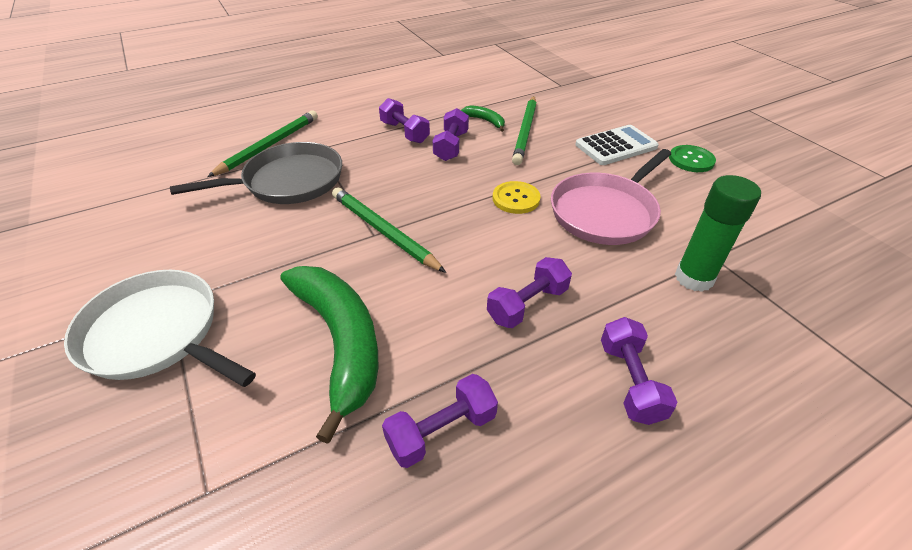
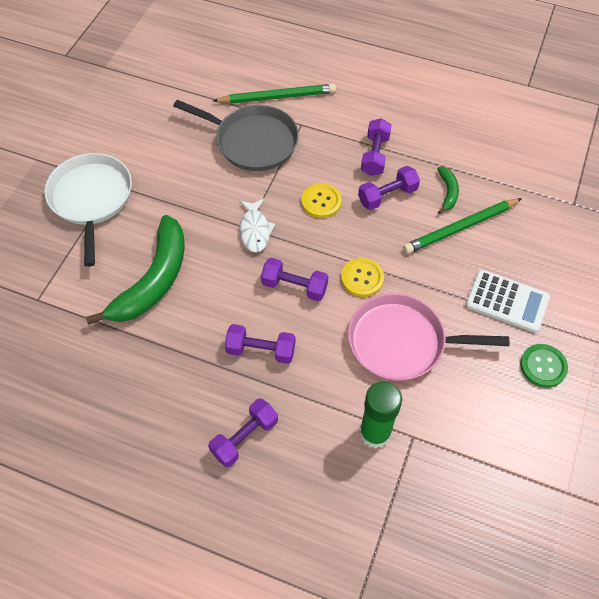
camera: 50 degrees right, 15 degrees up
(384, 231) = (255, 230): green pencil -> white fish
(409, 179) = (321, 201): none -> yellow button
(441, 431) = (138, 367): purple dumbbell -> purple dumbbell (294, 286)

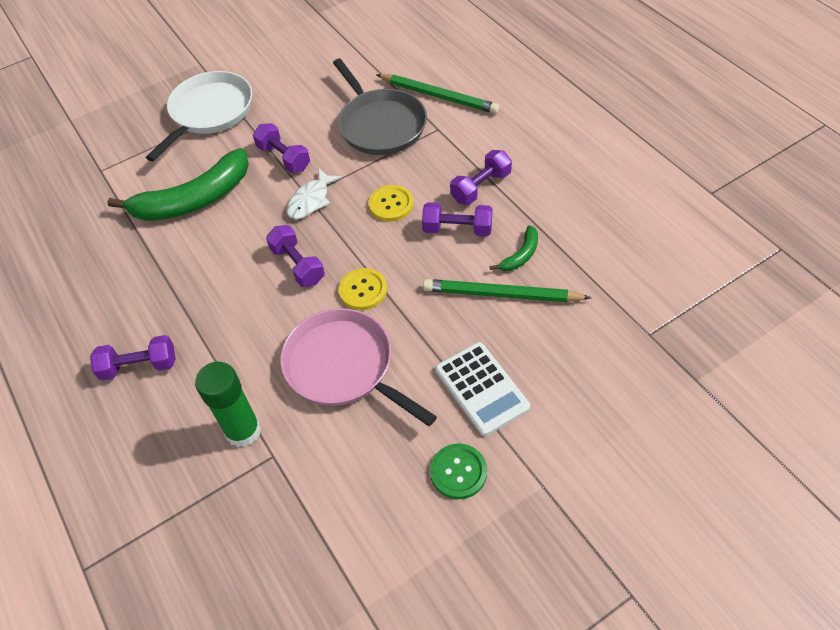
camera: 40 degrees right, 5 degrees down
(261, 350) = (219, 303): purple dumbbell -> purple dumbbell (284, 158)

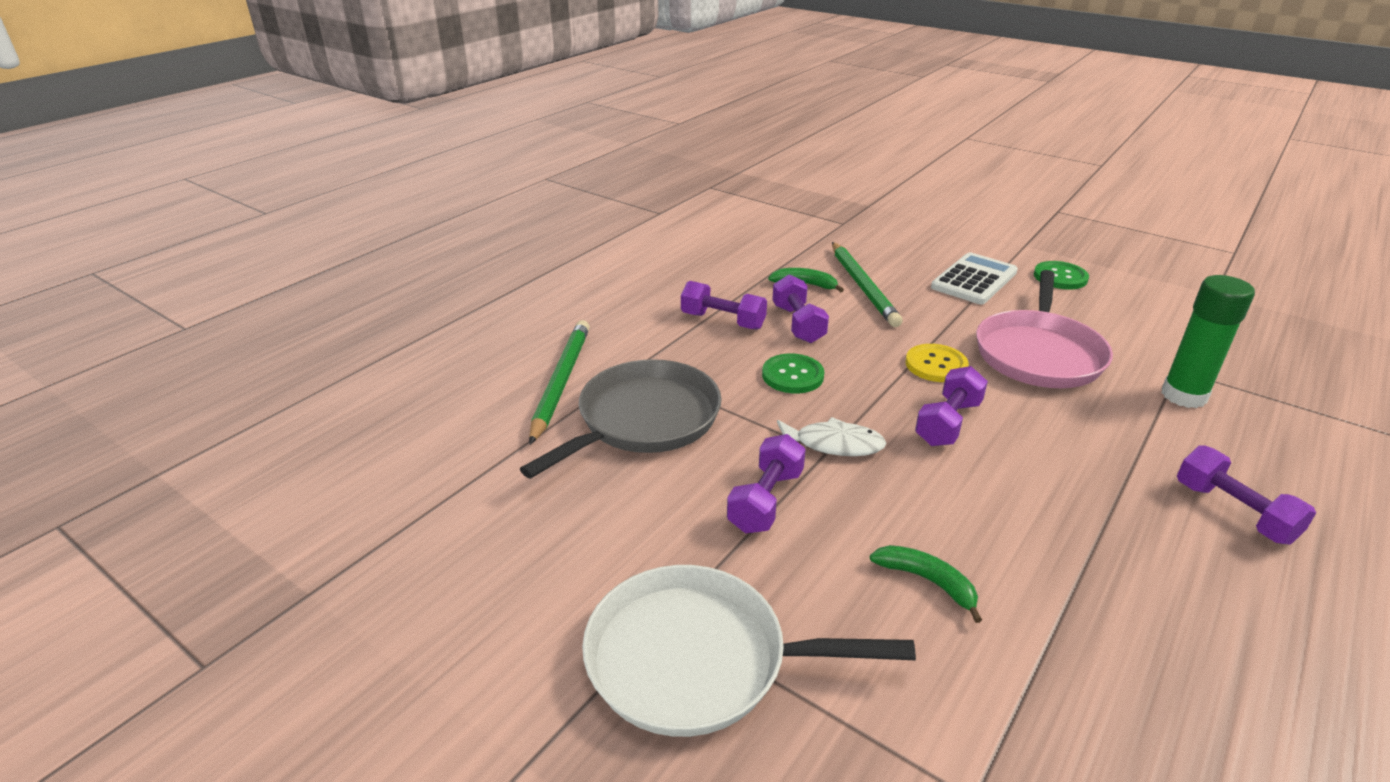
camera: 115 degrees left, 20 degrees down
(194, 200) = (927, 581): green banana -> green banana, size x0.44
(391, 204) = (792, 375): yellow button -> green button

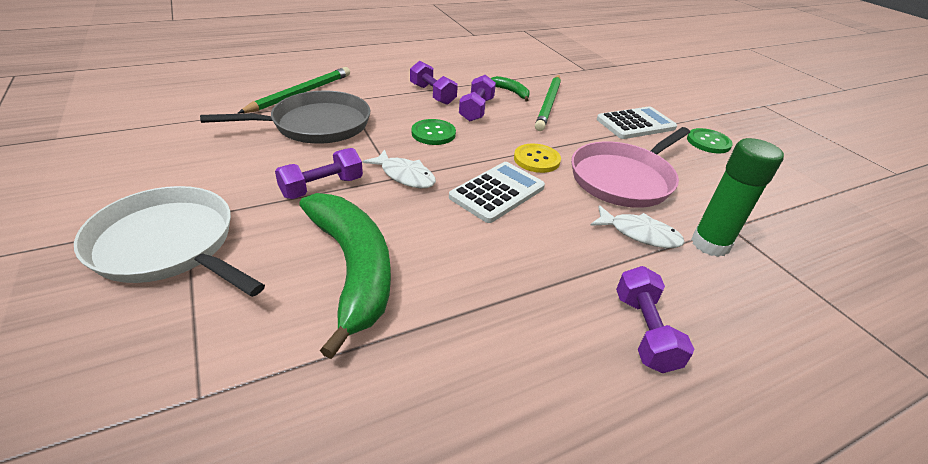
camera: 25 degrees right, 5 degrees up
(927, 581) = (353, 269): green banana -> green banana, size x2.26
(948, 423) = (497, 192): purple dumbbell -> white calculator
(1120, 412) = (639, 234): none -> white fish

